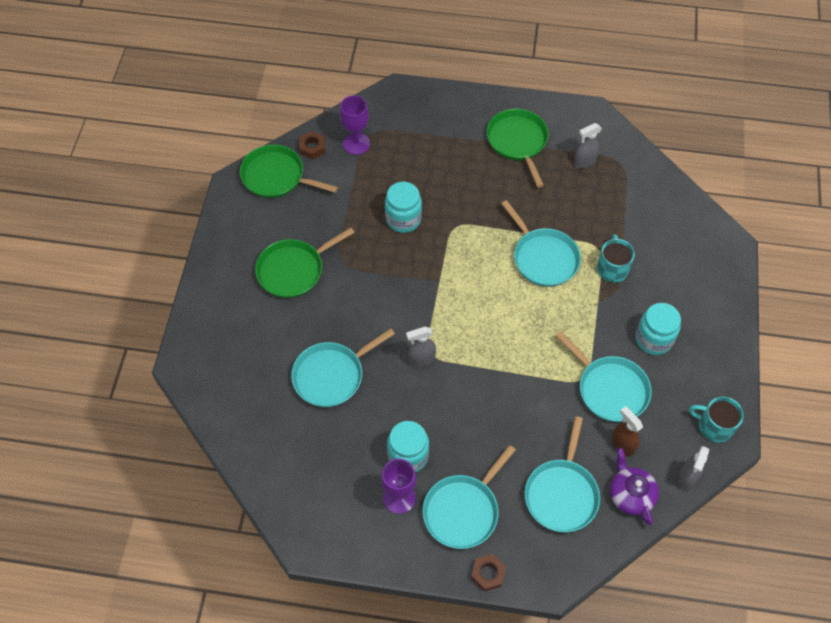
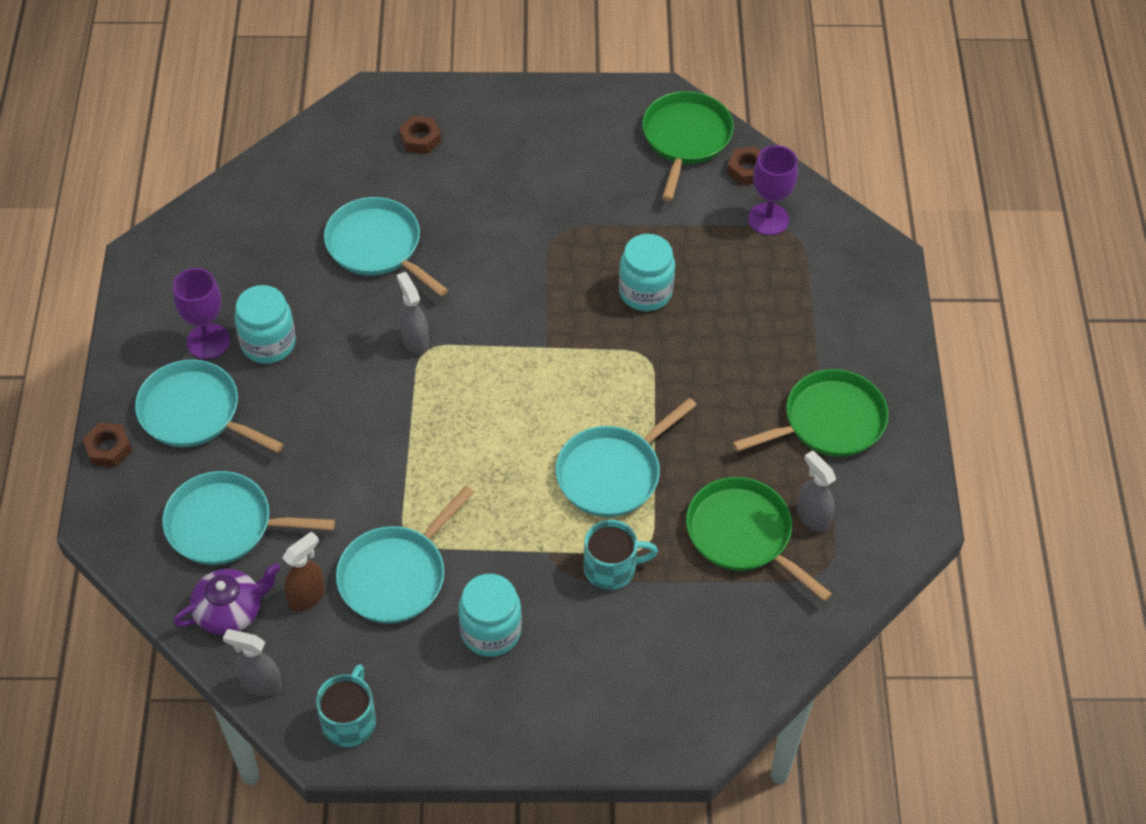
camera: 80 degrees right, 5 degrees down
(234, 337) = (420, 139): none -> brown nut
(293, 270) = (533, 182): green pan -> green pan (742, 534)

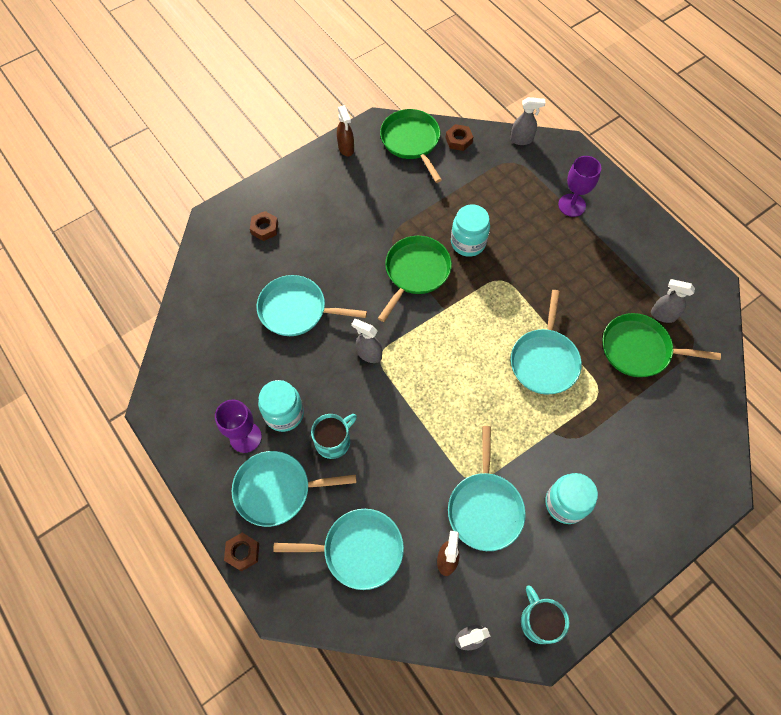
camera: 35 degrees left, 10 degrees up
(225, 524) = (359, 550): turquoise pan -> turquoise pan turned 150 degrees counterclockwise
(230, 610) = (410, 604): purple teapot -> none
(596, 103) = (346, 148): none -> brown spray bottle
(612, 568) = (593, 417): turquoise mug -> turquoise mug (333, 441)
(768, 219) = (493, 161): purple goblet -> purple goblet (571, 205)
(829, 421) = (622, 256): green pan -> green pan (415, 272)
(831, 214) = (521, 140): none -> grey spray bottle

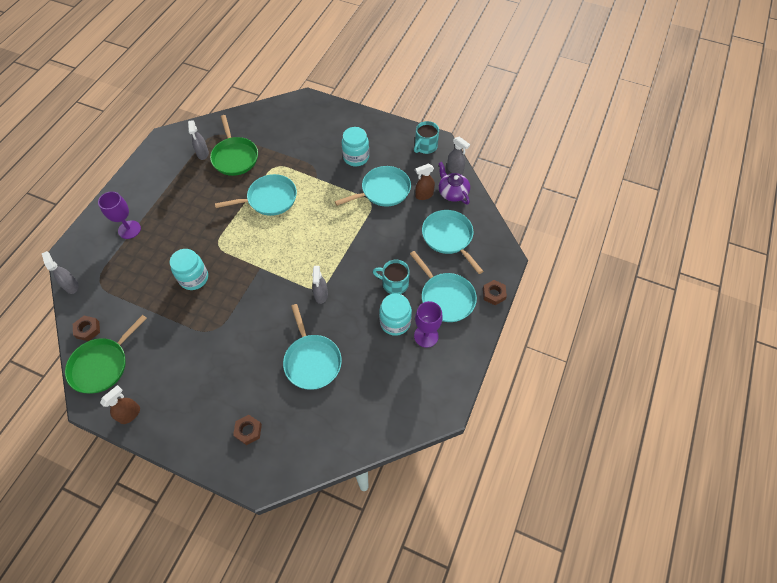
camera: 120 degrees left, 5 degrees down
(415, 272) = (237, 299): green pan -> none
(429, 605) = (452, 192): none -> purple teapot

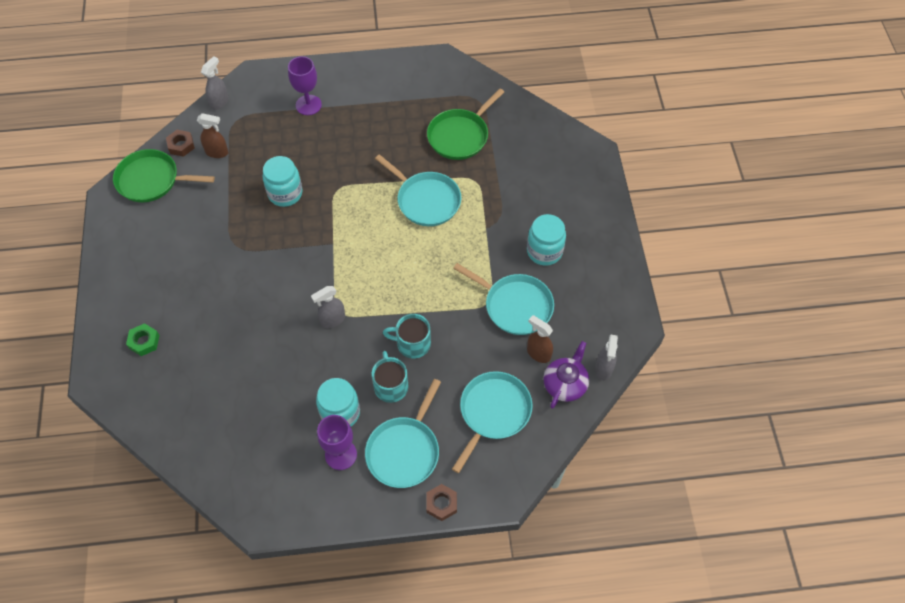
camera: 60 degrees right, 0 degrees up
(130, 414) = (114, 234): brown spray bottle -> brown spray bottle (217, 152)
(203, 154) = (444, 105): grey spray bottle -> none
(248, 431) = (144, 342): brown nut -> green nut
(312, 361) = (248, 355): turquoise pan -> none
(425, 146) = (617, 316): turquoise mug -> turquoise mug (412, 343)

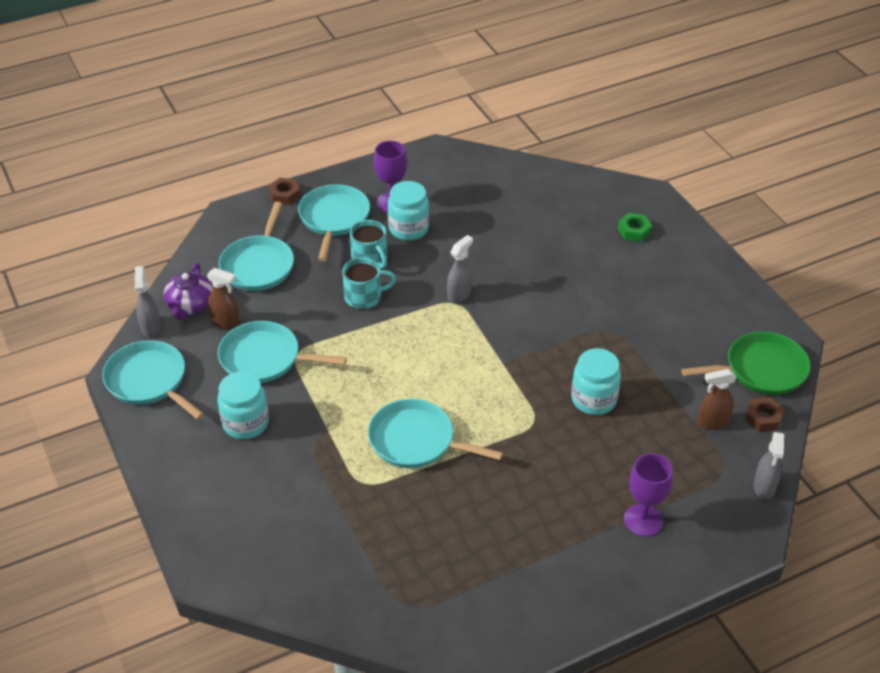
camera: 160 degrees right, 15 degrees down
(460, 136) = (408, 539): green pan -> none
(612, 313) = (149, 381): none -> turquoise pan

